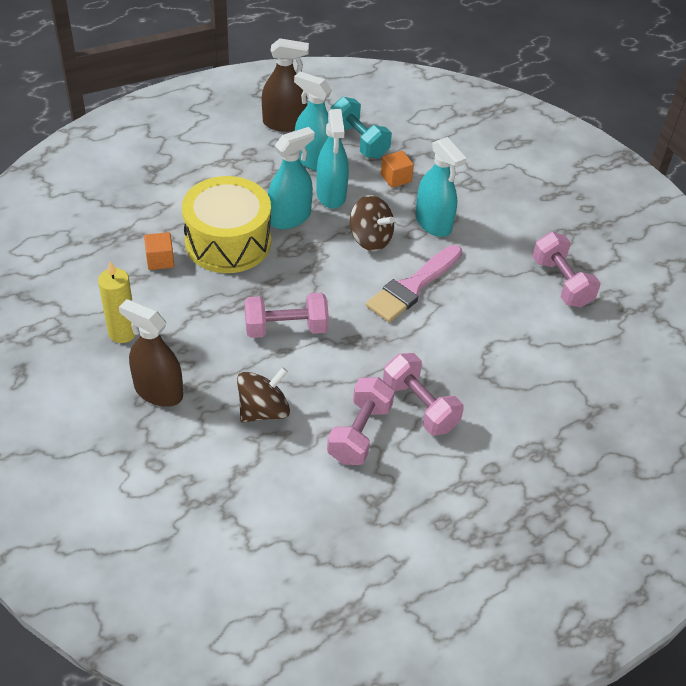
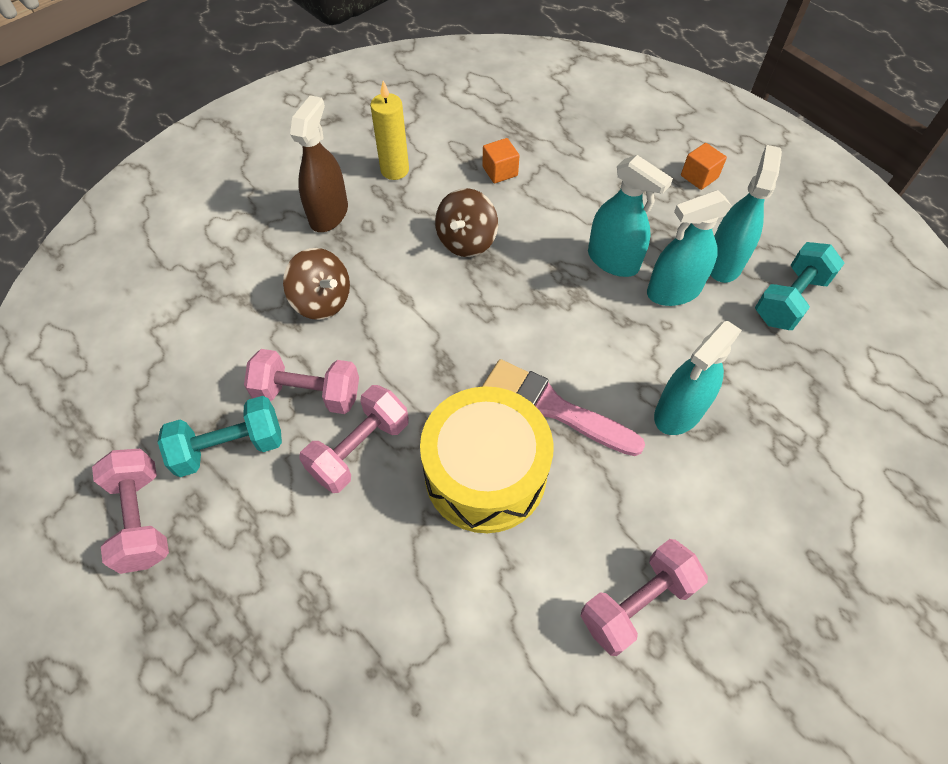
camera: 80 degrees right, 10 degrees up
(228, 242) = (549, 216): yellow drum -> yellow drum (485, 473)
(284, 123) = (773, 219): brown spray bottle -> none
(286, 328) = (441, 294): pink dumbbell -> pink dumbbell (142, 518)
(370, 239) = (615, 346): brown spinning top -> brown spinning top (466, 241)
(396, 178) = (742, 353): orange cube -> orange cube (699, 177)
(397, 493) = (230, 447): none -> turquoise dumbbell

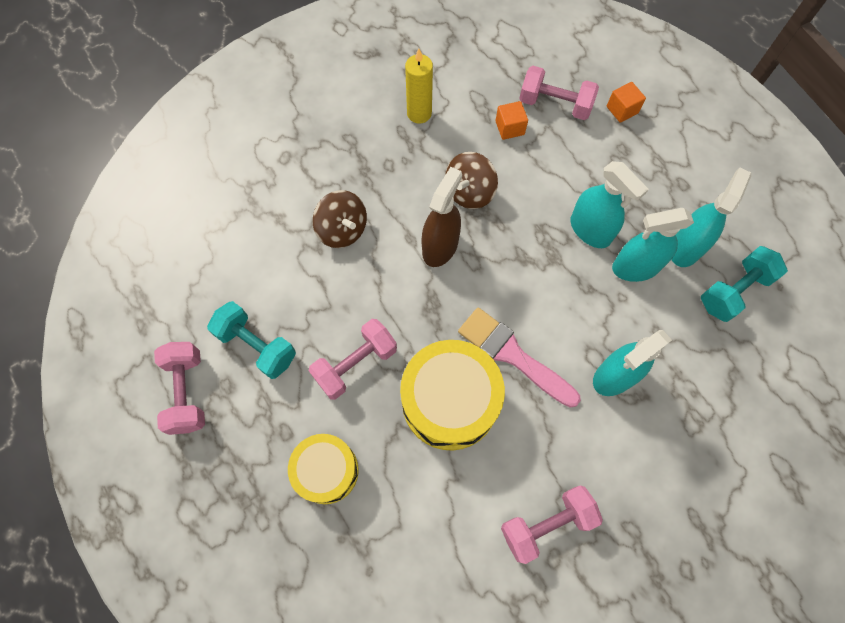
camera: 10 degrees right, 10 degrees up
(230, 447) = (257, 346): turquoise dumbbell -> turquoise dumbbell turned 45 degrees clockwise
(308, 394) = (321, 311): pink dumbbell -> pink dumbbell (555, 104)
(329, 214) = (358, 149): brown spray bottle -> brown spray bottle (440, 247)
(340, 586) = (326, 471): none -> yellow drum
(699, 177) = (684, 159): orange cube -> orange cube (622, 110)

